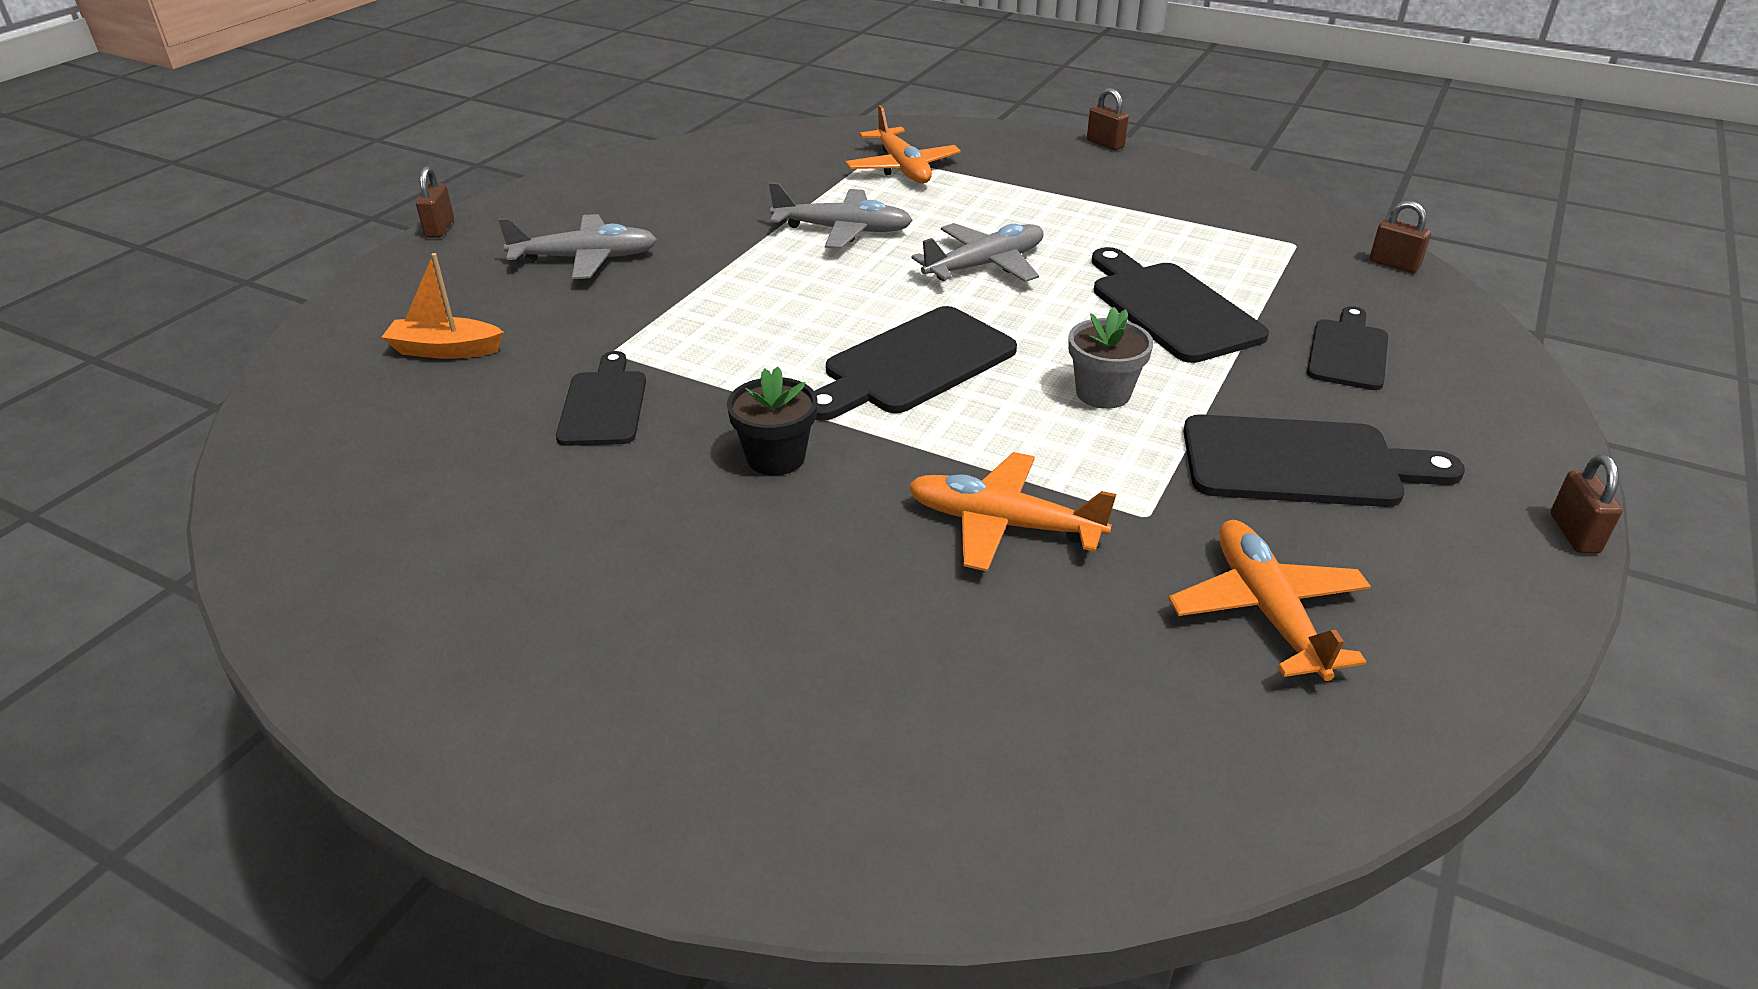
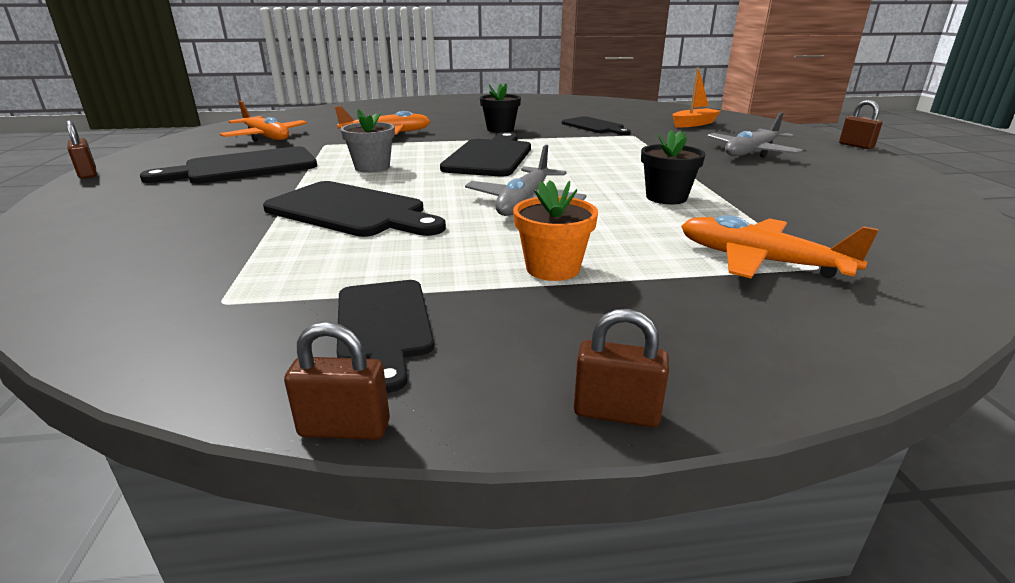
camera: 145 degrees right, 10 degrees down
(842, 230) = (666, 197): grey plane -> black flower pot
(1048, 202) = (552, 268): none -> orange flower pot
(1348, 352) = (192, 217): black cutting board -> black cutting board (383, 325)
(1394, 264) = (85, 309): brown padlock -> brown padlock (344, 428)

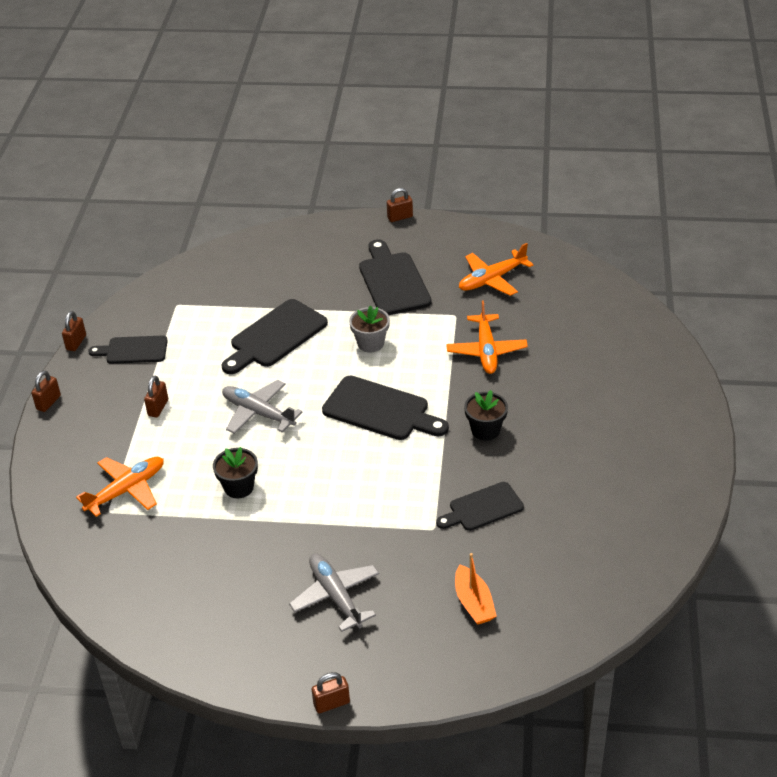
camera: 105 degrees right, 15 degrees up
(552, 268) = (158, 408): orange flower pot -> brown padlock

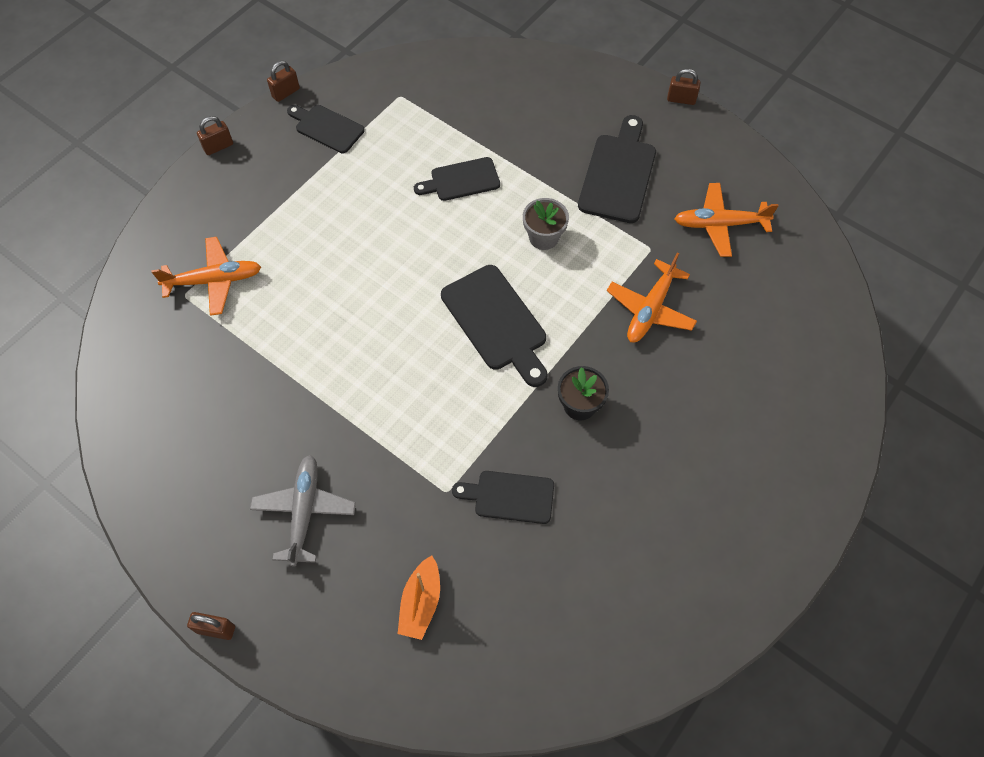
camera: 30 degrees right, 20 degrees up
(158, 408) = (303, 204): brown padlock -> none
(239, 487) = (308, 335): black flower pot -> none
(258, 413) = (384, 261): grey plane -> none
(275, 336) = (461, 180): black cutting board -> black cutting board, size x0.64

